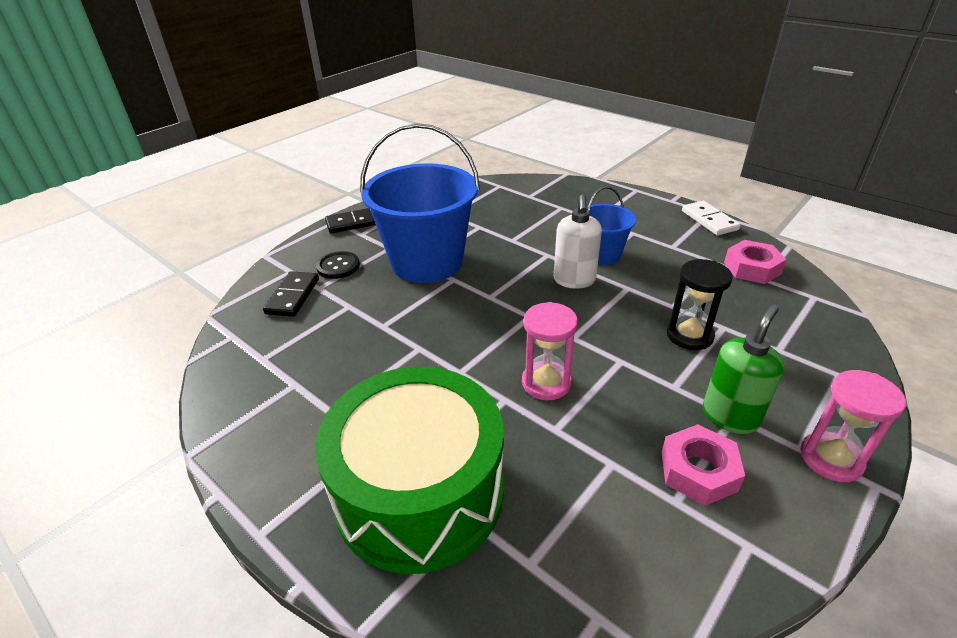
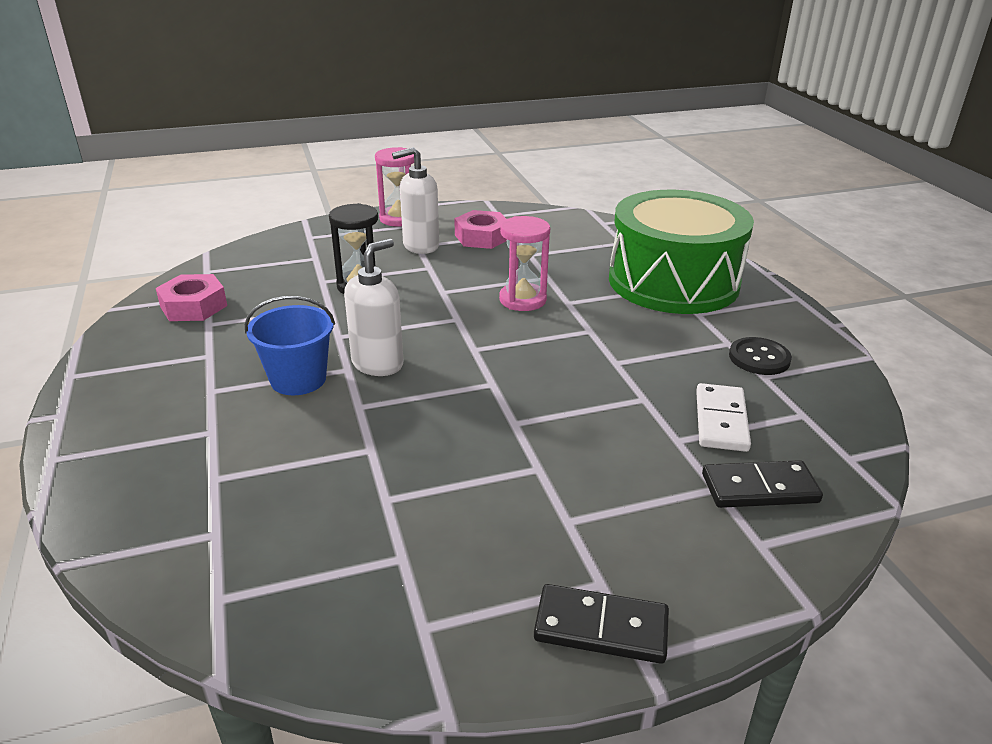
camera: 150 degrees left, 5 degrees down
(293, 296) = (759, 488): black domino -> black domino turned 45 degrees clockwise
(338, 266) = (673, 517): black button -> black button (759, 358)
(427, 262) = (528, 464): blue bucket -> none
(709, 220) = (98, 366): white domino -> white domino (721, 420)
(730, 416) = (420, 246): green soap dispenser -> white soap dispenser

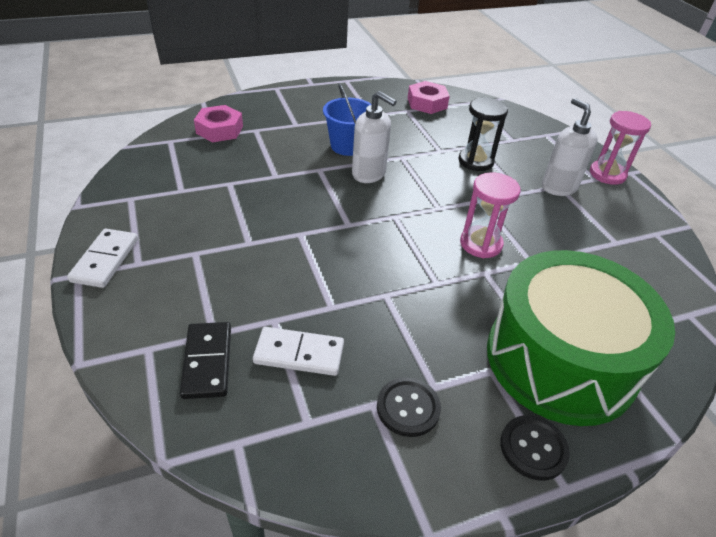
camera: 85 degrees right, 10 degrees up
(482, 237) = (596, 222): pink nut -> pink nut (219, 130)
(601, 628) = (105, 260): black domino -> white domino
(770, 305) = (533, 448): none -> black button

